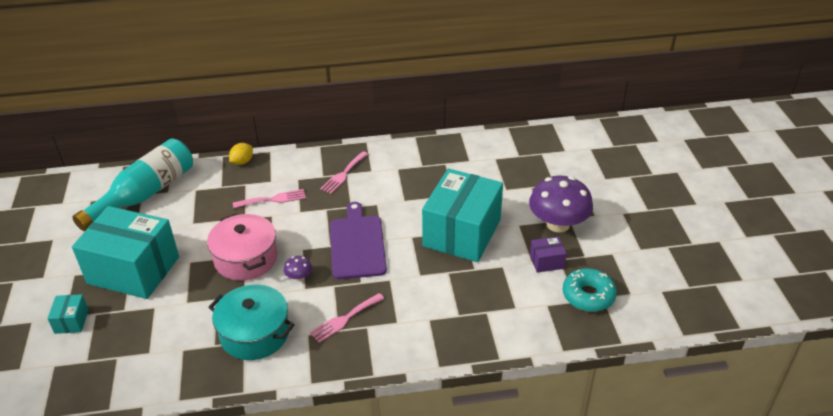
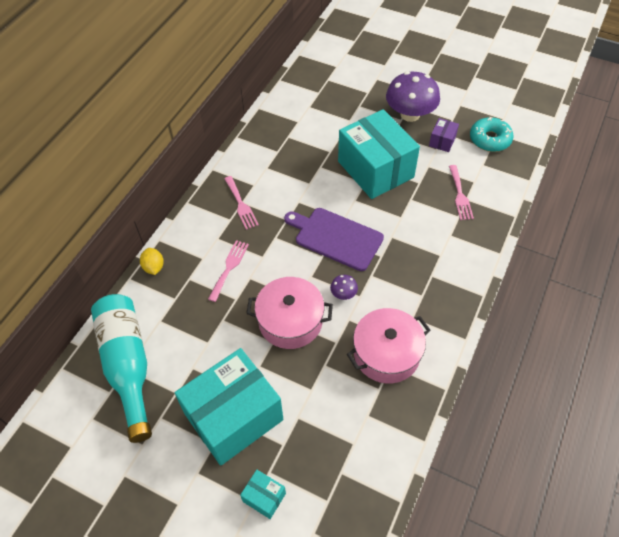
camera: 55 degrees left, 15 degrees up
(255, 334) = (386, 354): turquoise pot -> pink pot
(345, 319) = (413, 286): pink fork -> pink fork (460, 195)

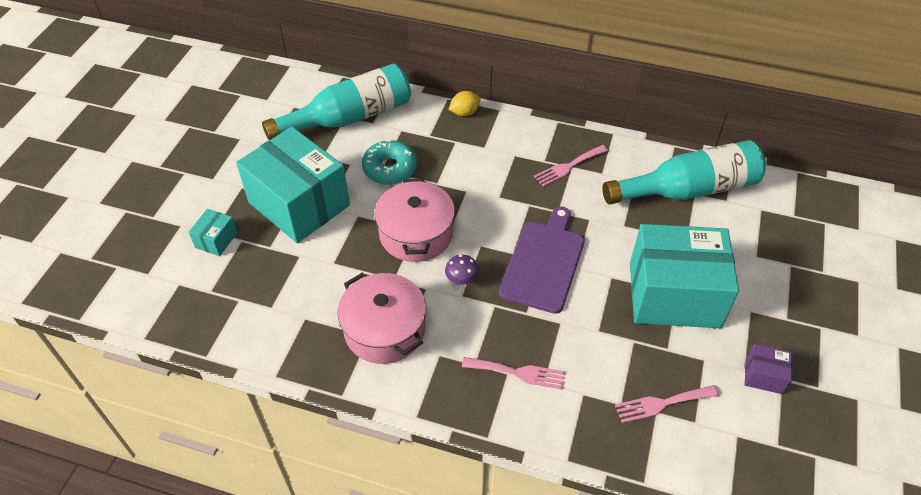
camera: 80 degrees right, 5 degrees down
(229, 268) = (477, 171): pink fork -> pink fork (518, 373)
(283, 139) = (688, 190): none -> turquoise bottle
(375, 169) = (674, 295): turquoise box -> turquoise box turned 45 degrees clockwise
(410, 114) = (802, 329): purple mushroom -> none
(490, 139) = (797, 445): turquoise donut -> turquoise donut (390, 168)

